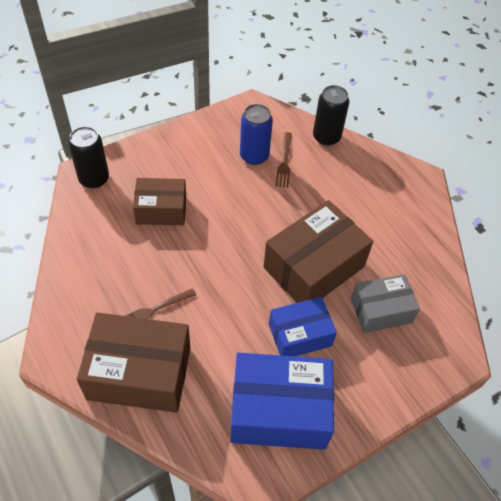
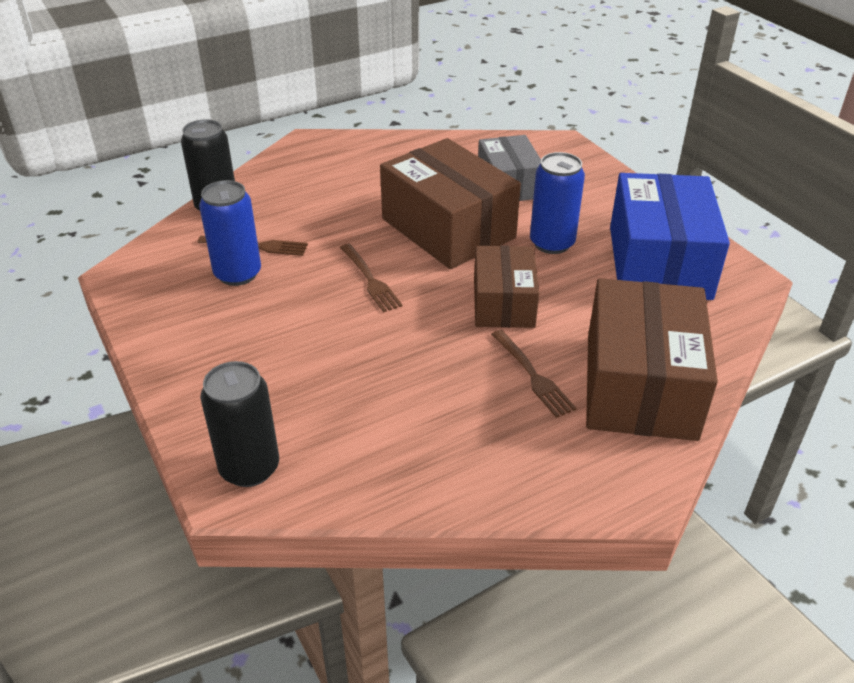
camera: 85 degrees left, 15 degrees down
(161, 210) = (336, 373): brown box -> brown box (503, 303)
(250, 222) = (370, 280): none -> brown fork
(300, 335) = (552, 243): blue box -> blue can

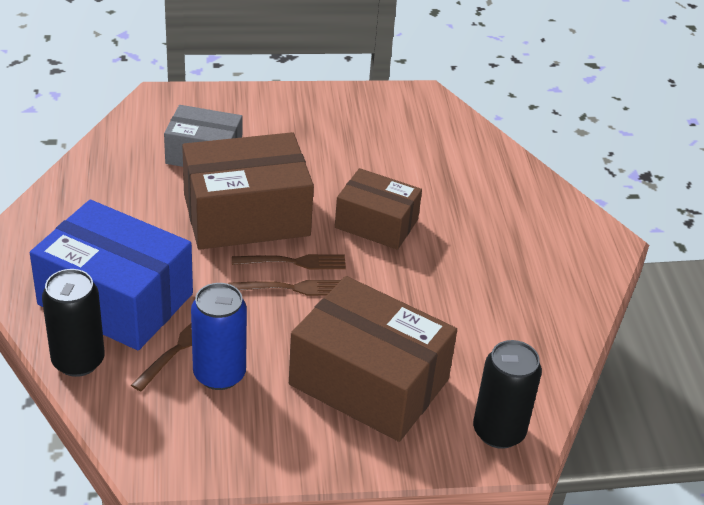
camera: 70 degrees left, 0 degrees up
(533, 375) = (472, 242): brown fork -> brown fork (294, 262)
(552, 243) = (313, 166): blue can -> none
(640, 385) = (510, 196): brown box -> brown box (369, 382)
(659, 262) = (377, 126): blue box -> blue box (115, 299)

